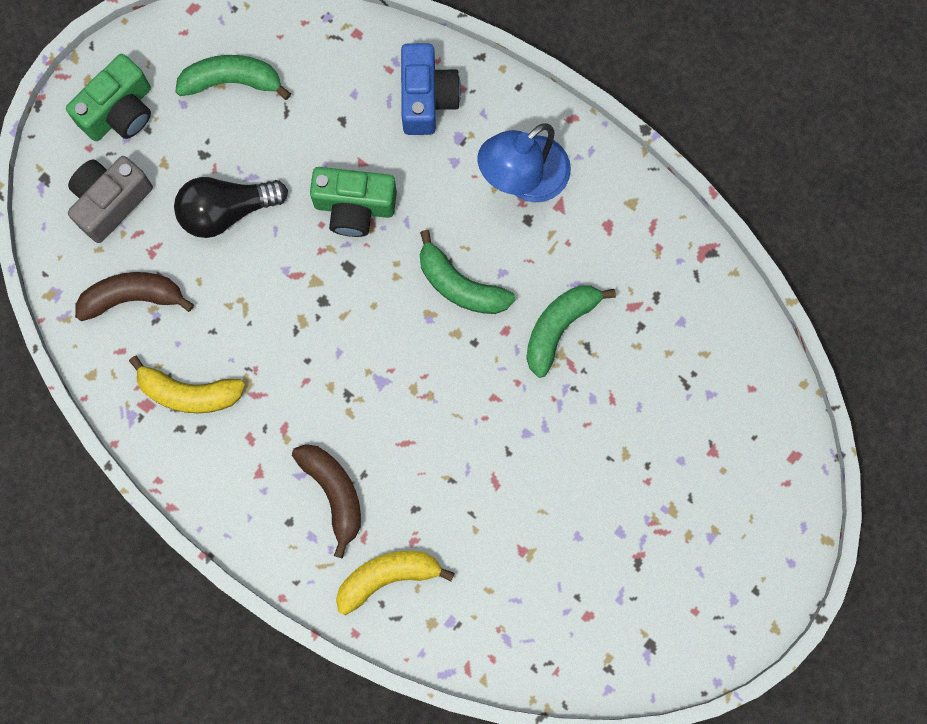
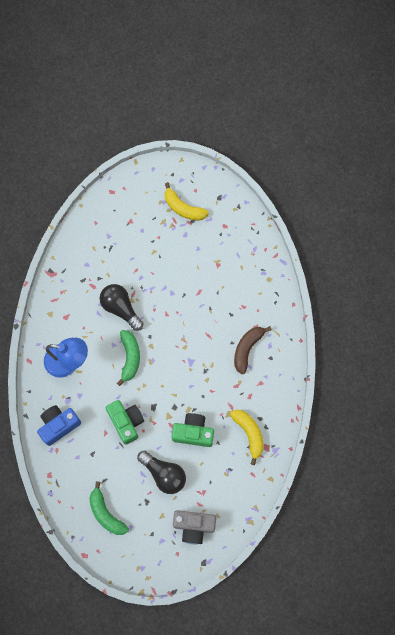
camera: 125 degrees left, 5 degrees down
(119, 111) = (152, 552): green camera -> green camera (193, 433)
(132, 297) = (227, 486): brown banana -> none
(387, 577) = (264, 307): yellow banana -> yellow banana (183, 208)
(559, 327) = (121, 308): green banana -> black light bulb

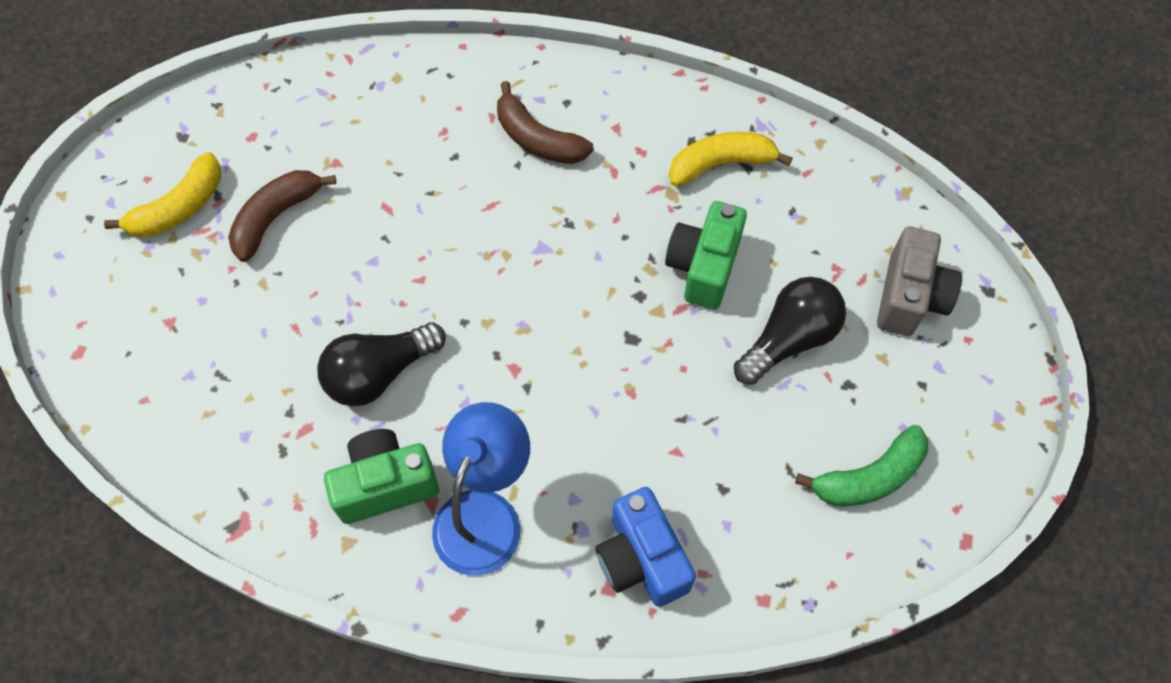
camera: 80 degrees left, 10 degrees down
(126, 422) = (658, 401): green camera -> green camera (385, 484)
(130, 357) = (504, 371): green banana -> none
(186, 248) = (276, 217): none -> brown banana

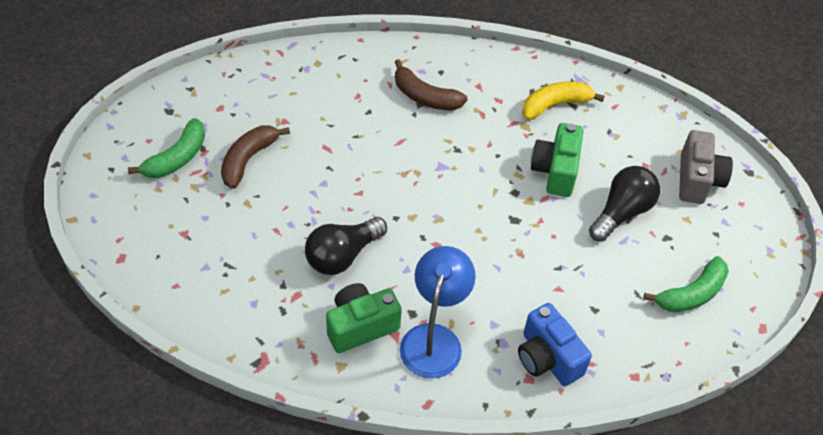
camera: 10 degrees left, 10 degrees down
(179, 208) = (177, 158): yellow banana -> green banana

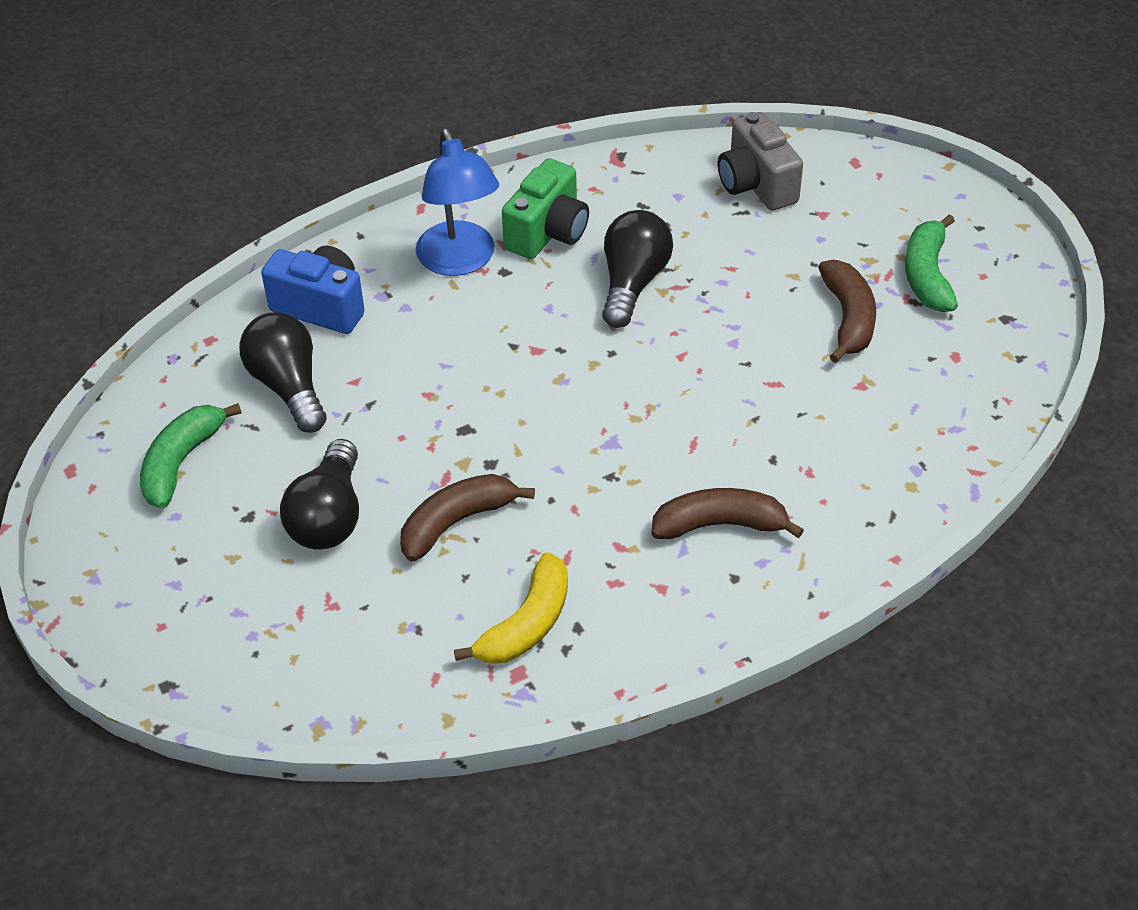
camera: 150 degrees right, 5 degrees down
(555, 171) = (456, 522): green camera -> brown banana
(601, 309) = (288, 386): none -> black light bulb
(697, 180) = (242, 625): grey camera -> grey camera (756, 185)

